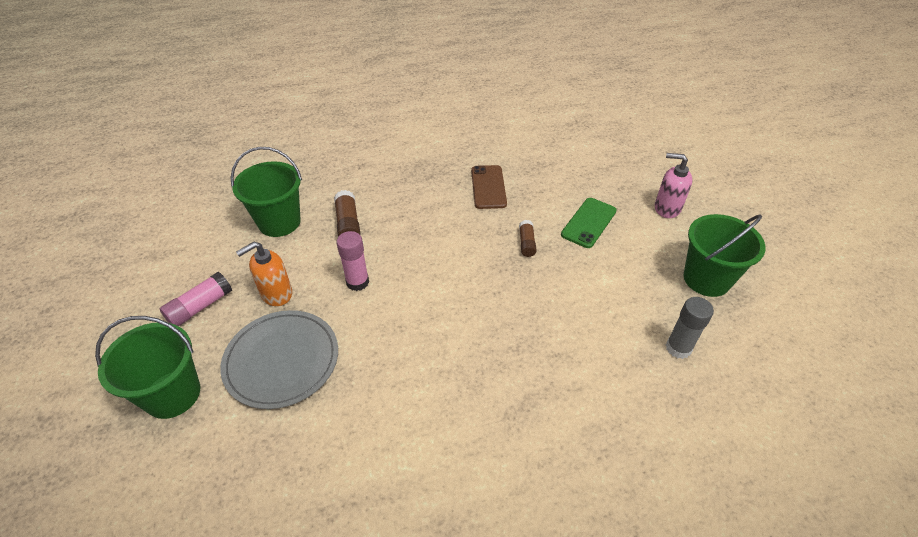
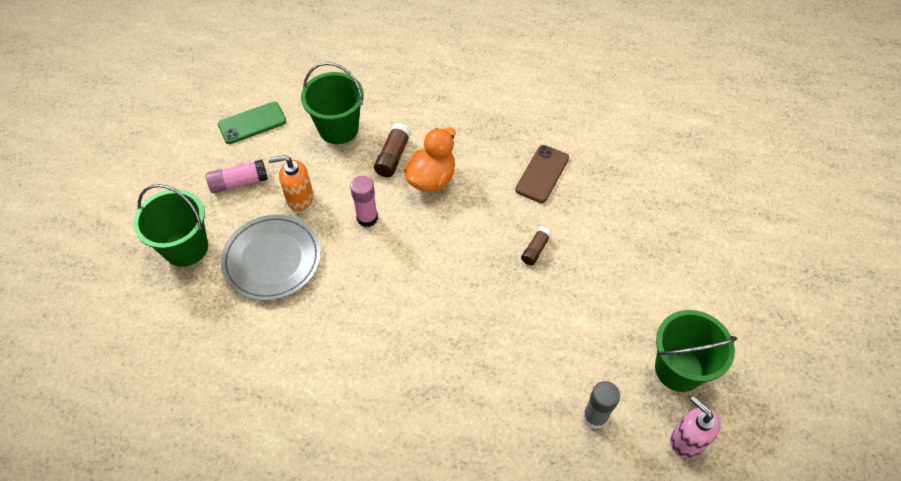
camera: 30 degrees right, 10 degrees up
(396, 227) = (431, 178): none -> orange duck
(589, 223) = (610, 256): green phone -> green phone (252, 123)
(666, 208) = (703, 278): pink soap dispenser -> pink soap dispenser (687, 440)

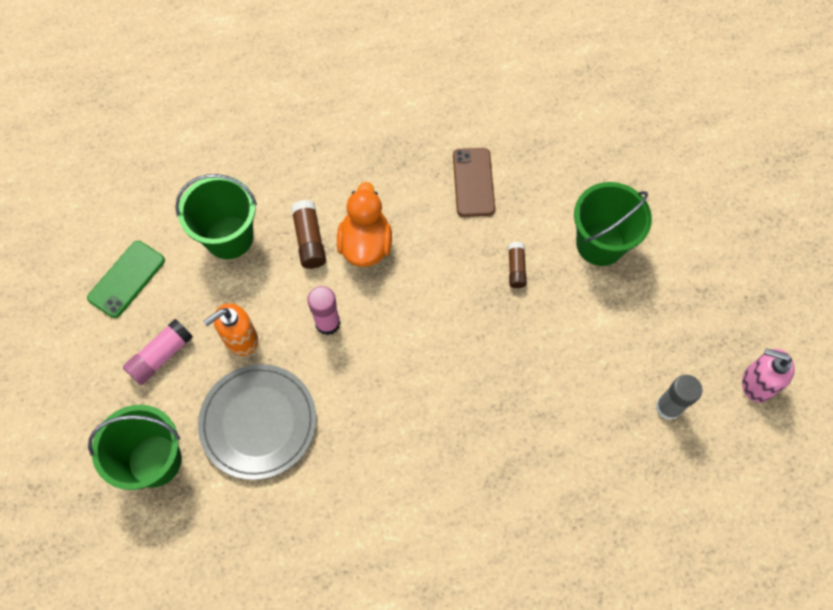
camera: 30 degrees left, 10 degrees up
(679, 369) = (713, 319): green bucket -> green bucket (600, 244)

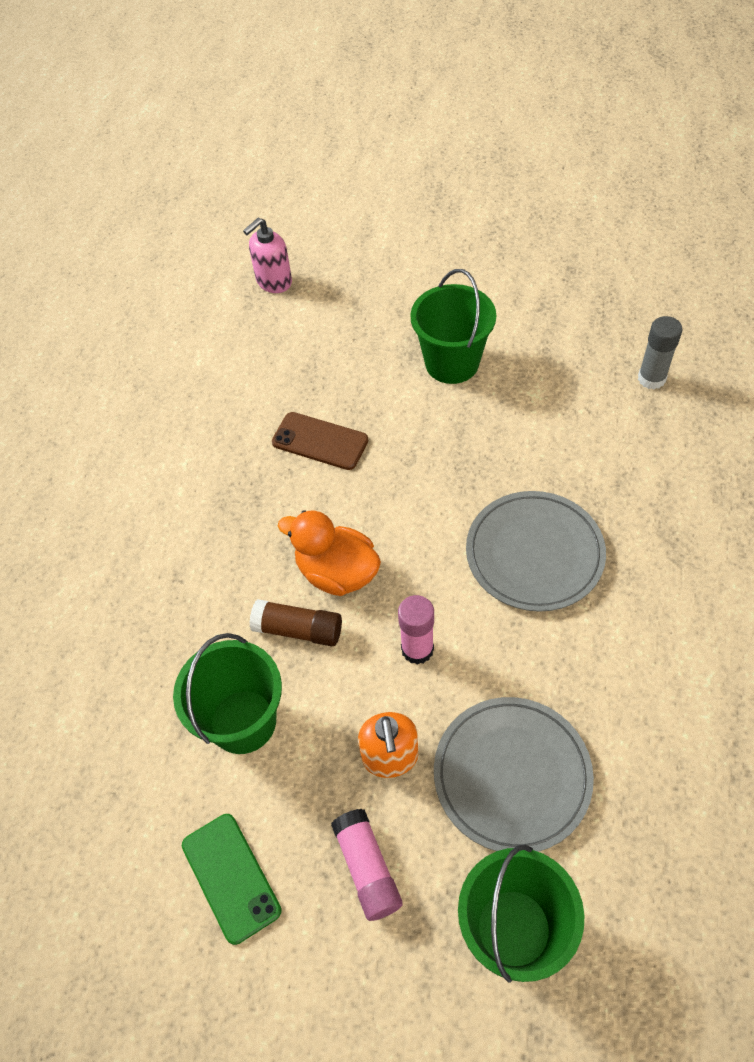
camera: 60 degrees left, 10 degrees down
(444, 374) = (534, 553): none -> grey plate
(516, 268) = (443, 442): brown glue stick -> none
(757, 383) = (653, 305): pink soap dispenser -> pink soap dispenser (273, 282)

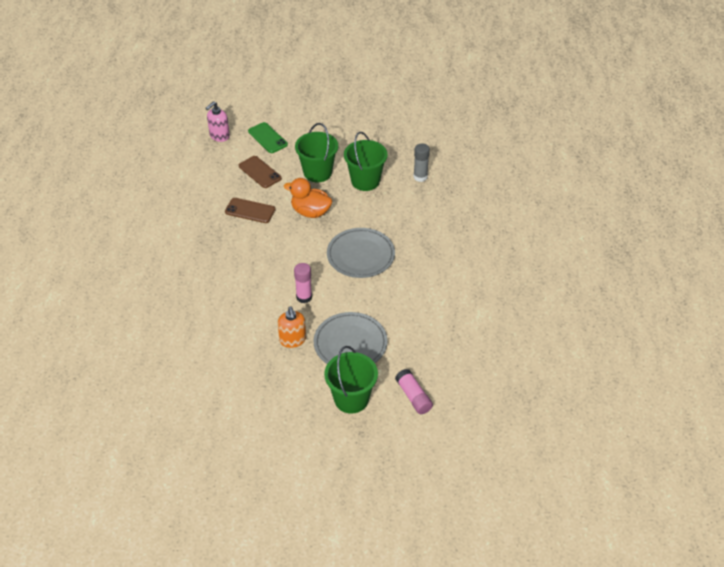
camera: 10 degrees left, 10 degrees down
(231, 877) = (220, 389): green phone -> green phone (267, 138)
(243, 721) = (220, 330): green bucket -> green bucket (365, 181)
(298, 630) = (244, 292): brown glue stick -> none
(337, 572) = (262, 267): orange duck -> orange duck (310, 212)
(343, 358) = (260, 172): none -> brown phone
(367, 868) = (284, 382): pink glue stick -> pink glue stick (413, 396)

